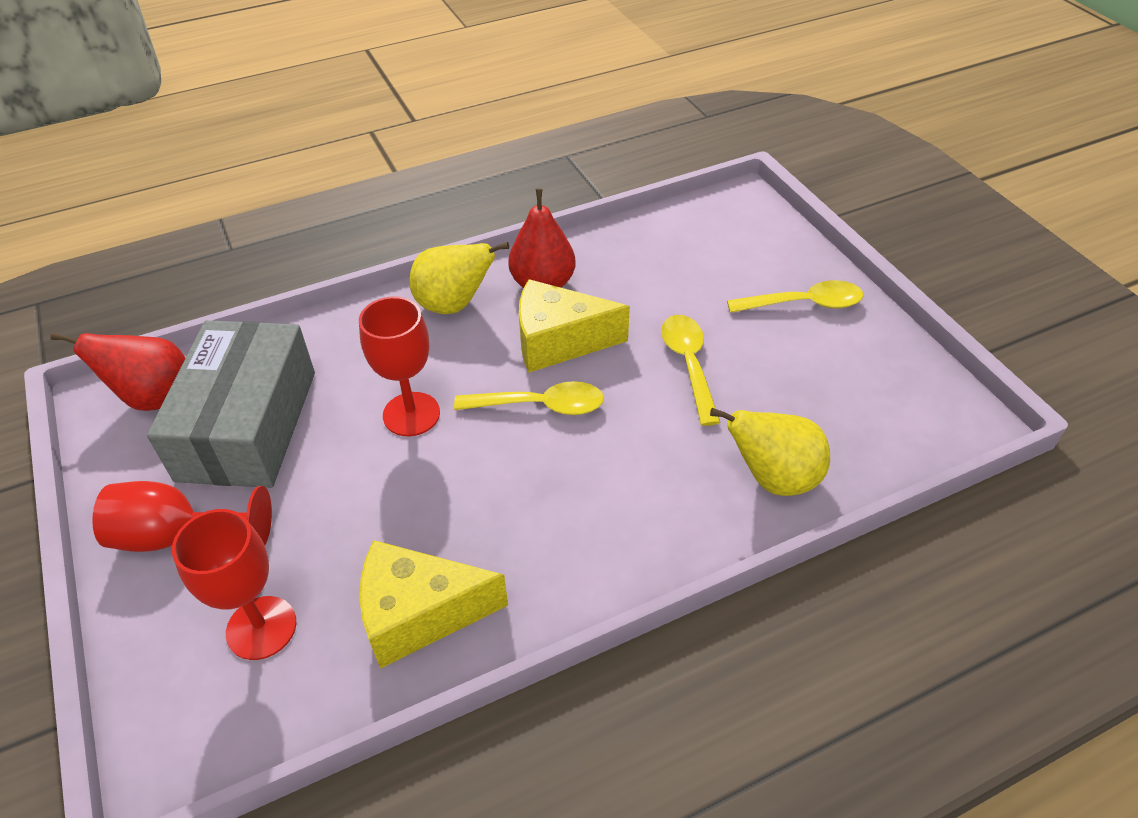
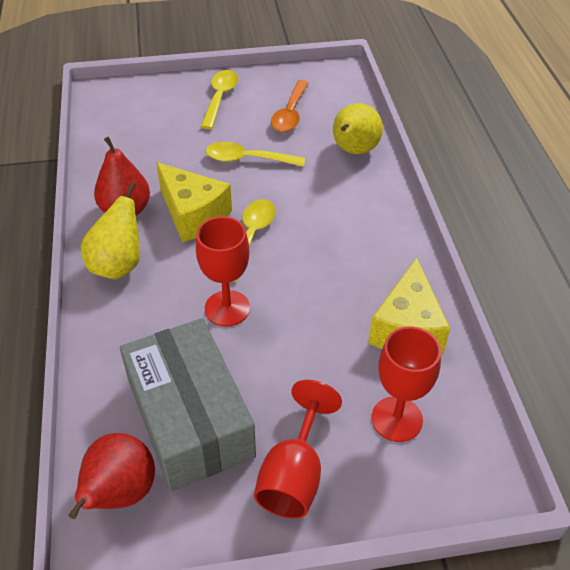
camera: 75 degrees left, 0 degrees up
(248, 425) = (190, 418): grey box -> grey box turned 45 degrees clockwise
(558, 342) = (193, 215): yellow cheese -> yellow cheese turned 60 degrees counterclockwise
(817, 384) = (290, 114): none -> orange spoon

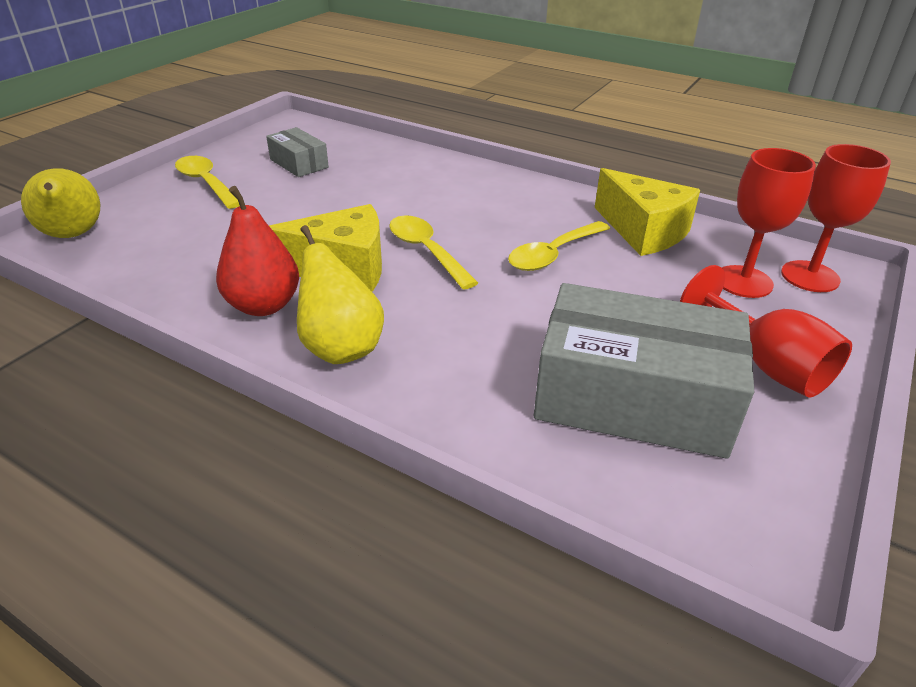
camera: 50 degrees left, 10 degrees down
(120, 493) = (700, 503): red pear -> none
(227, 308) = (504, 307): red goblet -> red goblet (810, 276)
(247, 159) = (319, 207): yellow spoon -> yellow spoon (553, 254)
(290, 114) = (299, 163): orange spoon -> grey box
(353, 151) = (399, 160): yellow pear -> yellow pear (73, 235)

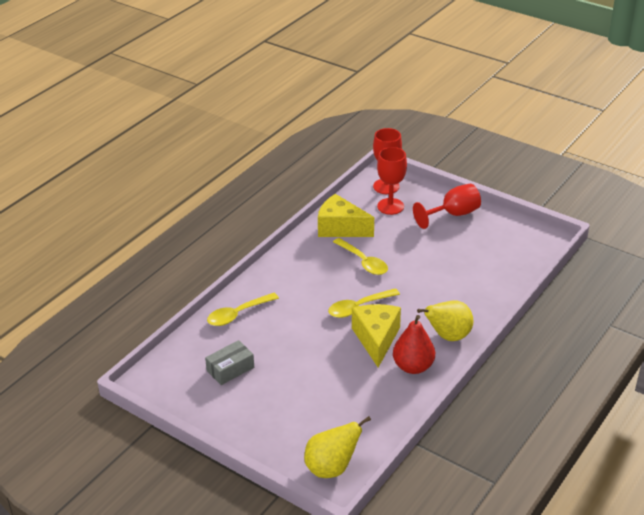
camera: 85 degrees left, 0 degrees up
(206, 183) = (257, 414): yellow spoon -> yellow spoon (238, 314)
(633, 398) = (476, 252): grey box -> none
(643, 231) = (340, 228): yellow cheese -> yellow cheese turned 120 degrees counterclockwise

